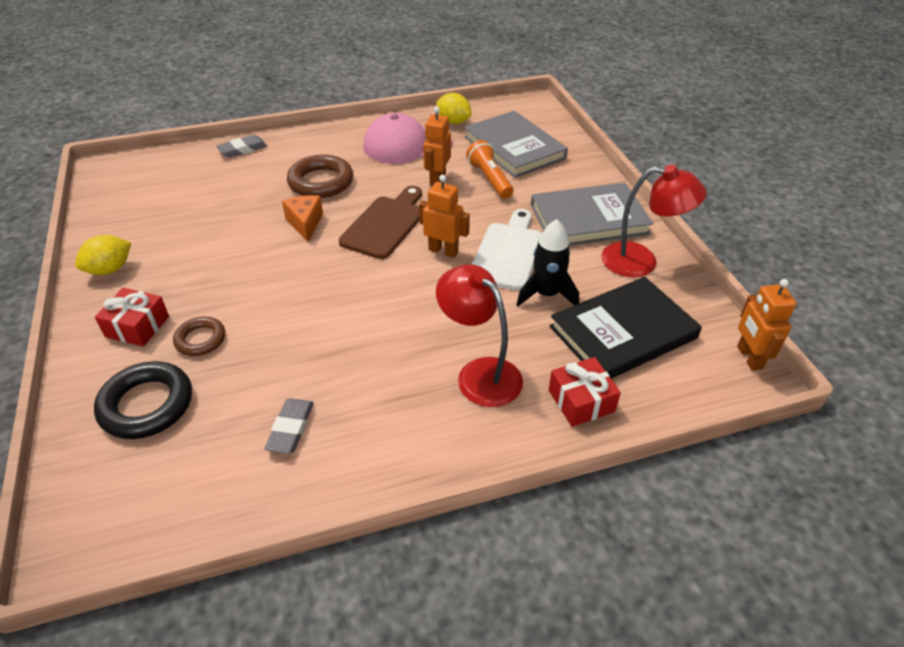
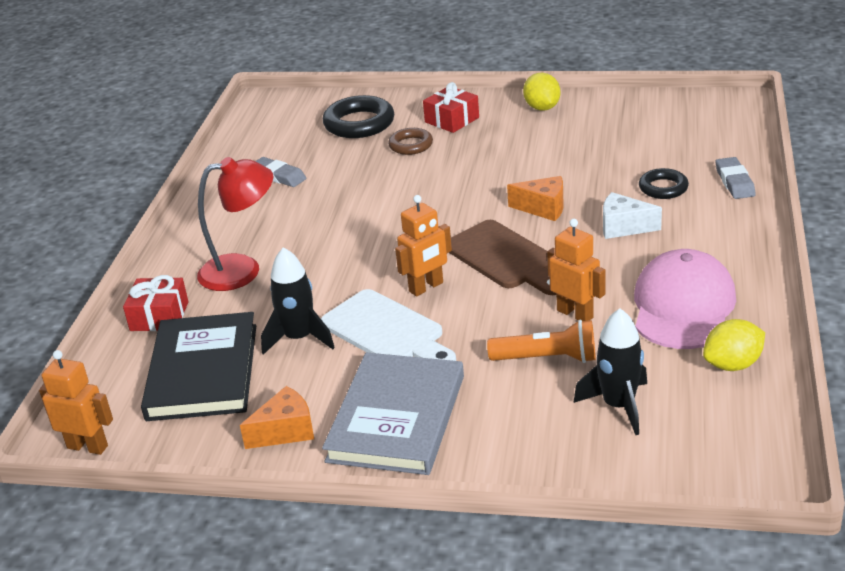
camera: 120 degrees right, 10 degrees down
(258, 176) = (663, 188): none -> black ring
(321, 182) = (623, 227): brown ring -> white cheese
(514, 148) = (618, 406): grey book -> black rocket
(641, 261) = (285, 431): red lamp -> orange cheese

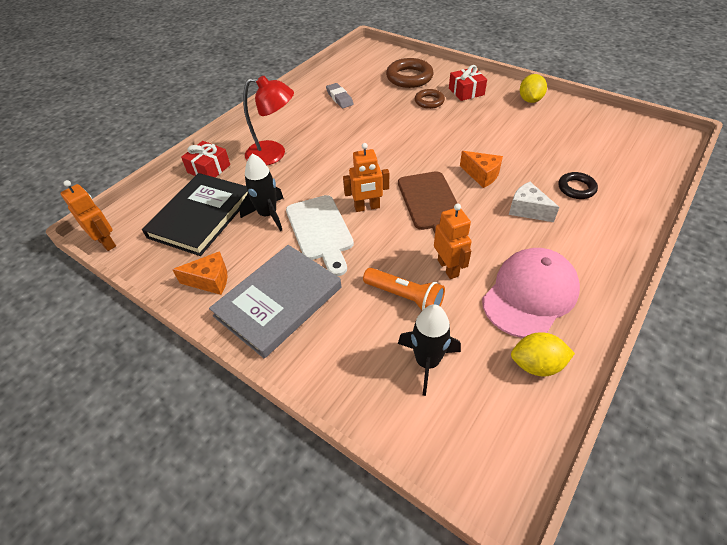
camera: 25 degrees right, 15 degrees up
(359, 123) = (409, 77): black ring -> brown ring
(734, 182) = (634, 202): grey eraser -> none

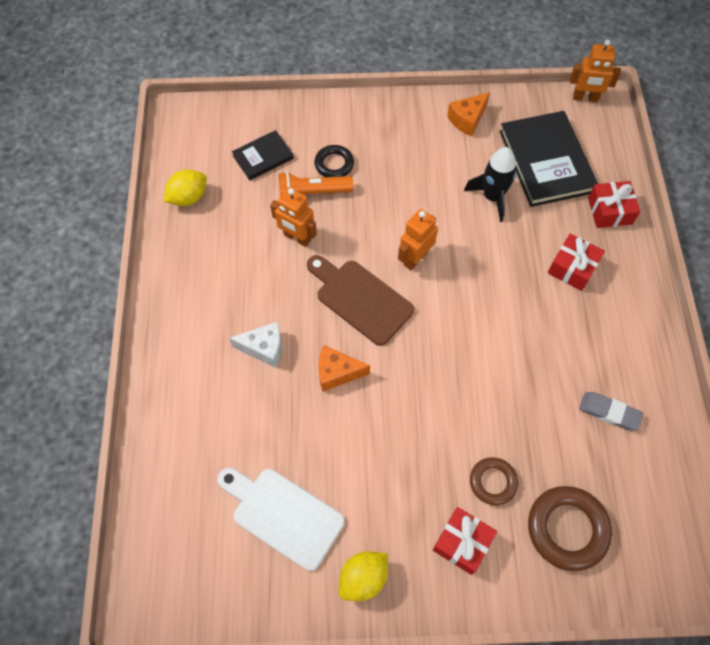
camera: 140 degrees right, 15 degrees up
(274, 154) = (572, 268): red lamp -> red gift
(278, 301) = (401, 135): grey book -> none
(320, 231) = (431, 209): white cutting board -> white cutting board (283, 514)
(427, 362) = (263, 157): black rocket -> black book
(530, 100) = (363, 578): yellow lemon -> yellow lemon turned 75 degrees clockwise
(530, 294) = (218, 252): pink cap -> none
(576, 188) = (228, 413): black ring -> black ring (334, 164)

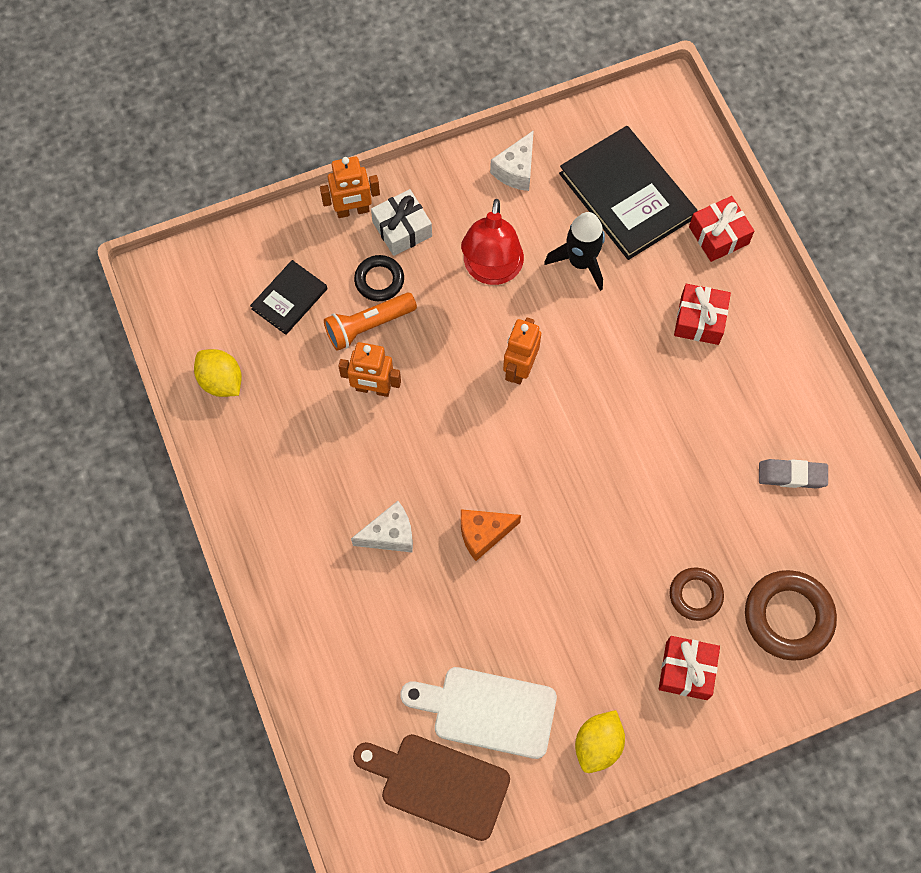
camera: 20 degrees left, 5 degrees up
(188, 197) = (221, 381): yellow lemon -> yellow lemon turned 75 degrees counterclockwise
(360, 299) = (476, 438): brown cutting board -> brown cutting board (438, 783)
(366, 135) = (402, 229): none -> white gift
(421, 183) = (491, 271): none -> red lamp
(467, 120) = (516, 170): orange cheese -> white cheese
(585, 98) = (644, 96): orange robot -> orange robot (353, 211)

